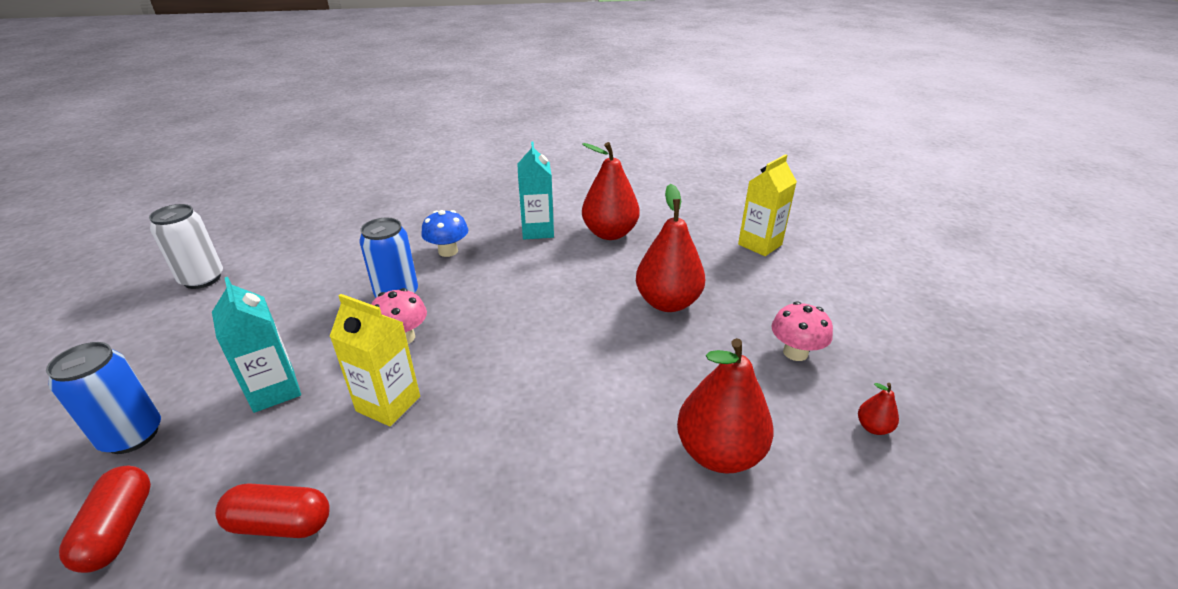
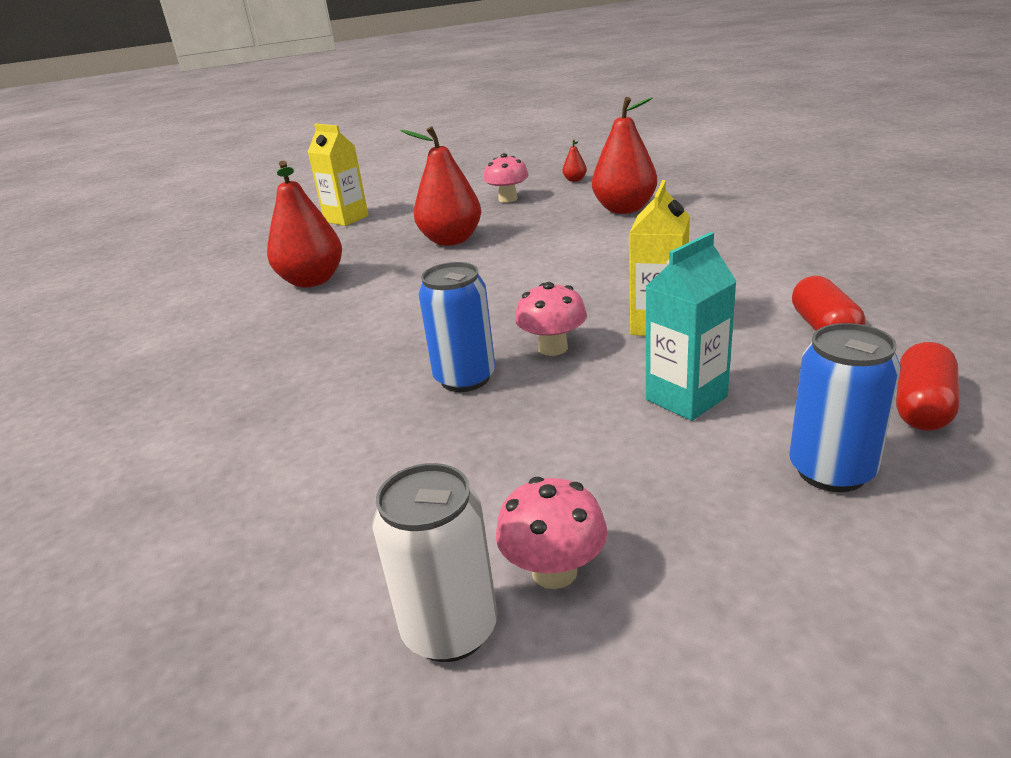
camera: 95 degrees left, 5 degrees down
(119, 529) = (922, 406): red capsule -> red capsule turned 45 degrees counterclockwise
(197, 309) = (554, 571): none -> pink mushroom
(448, 251) = (347, 372): blue mushroom -> none
(537, 231) = (296, 322): turquoise carton -> none

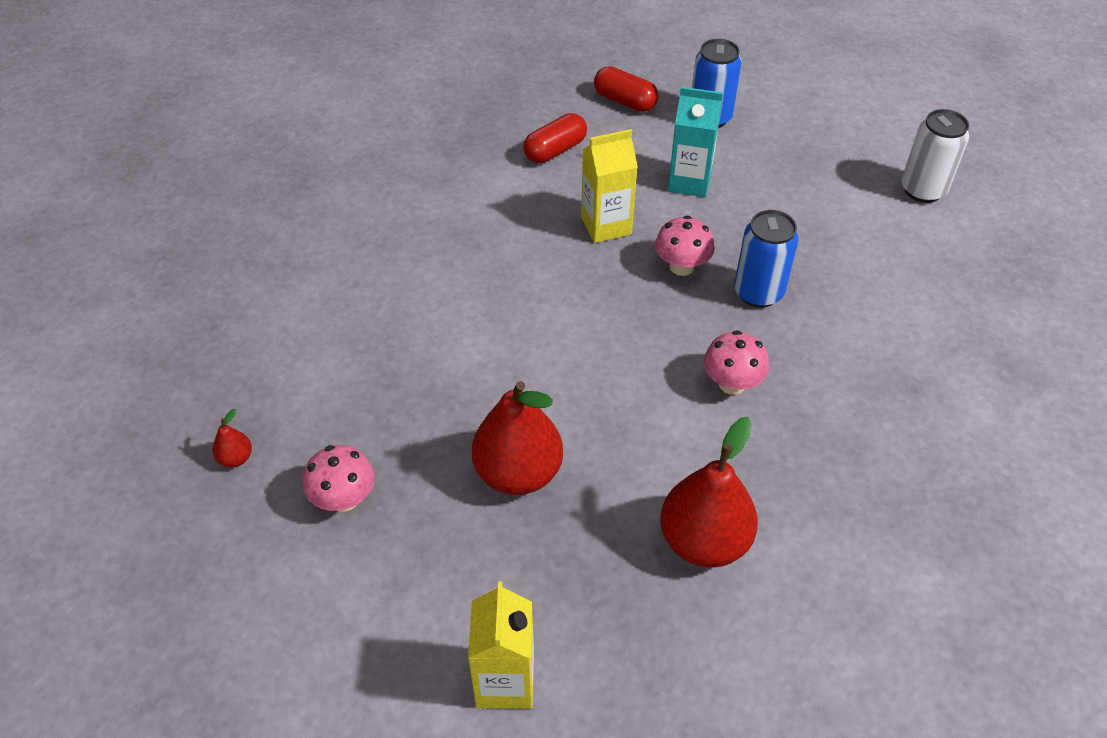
camera: 130 degrees left, 20 degrees up
(554, 571) = (862, 175): pink mushroom -> pink mushroom (732, 383)
(624, 209) = (346, 351): red pear -> none
(922, 406) = (625, 101): red capsule -> red capsule turned 45 degrees clockwise

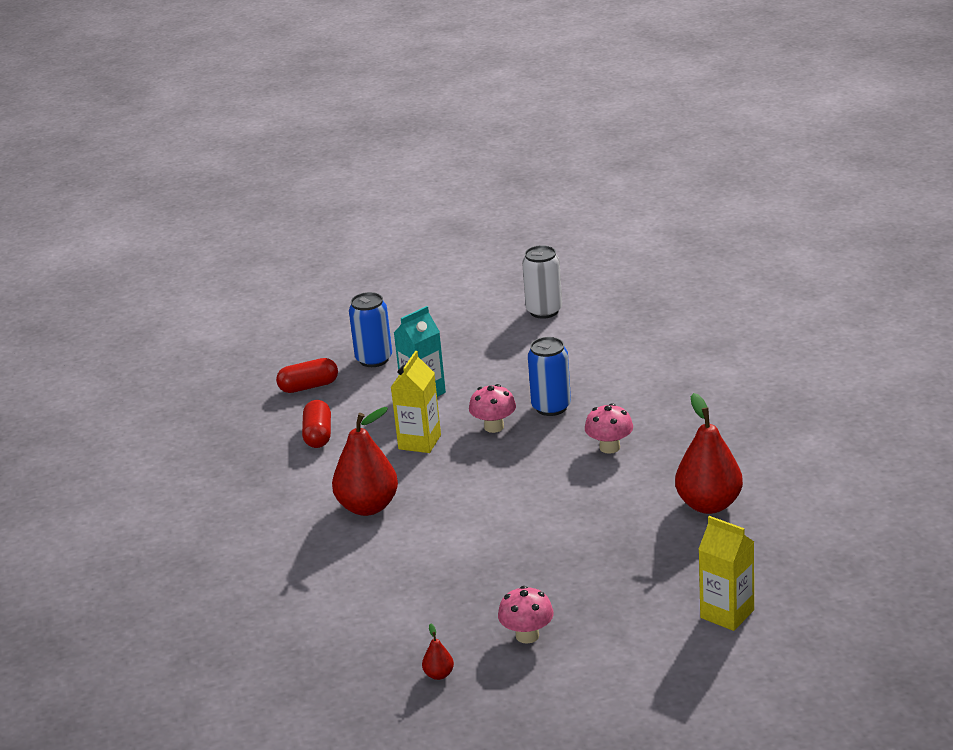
camera: 50 degrees left, 20 degrees down
(518, 473) = (585, 556): red pear -> red pear (368, 507)

